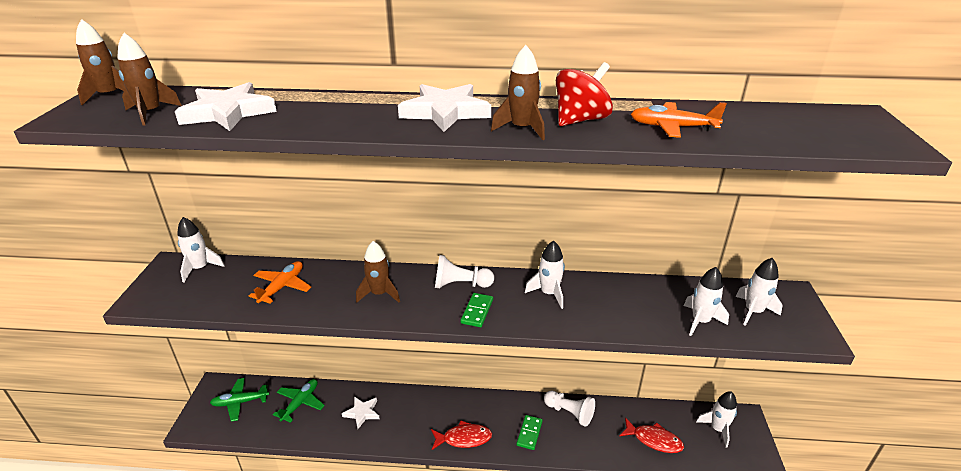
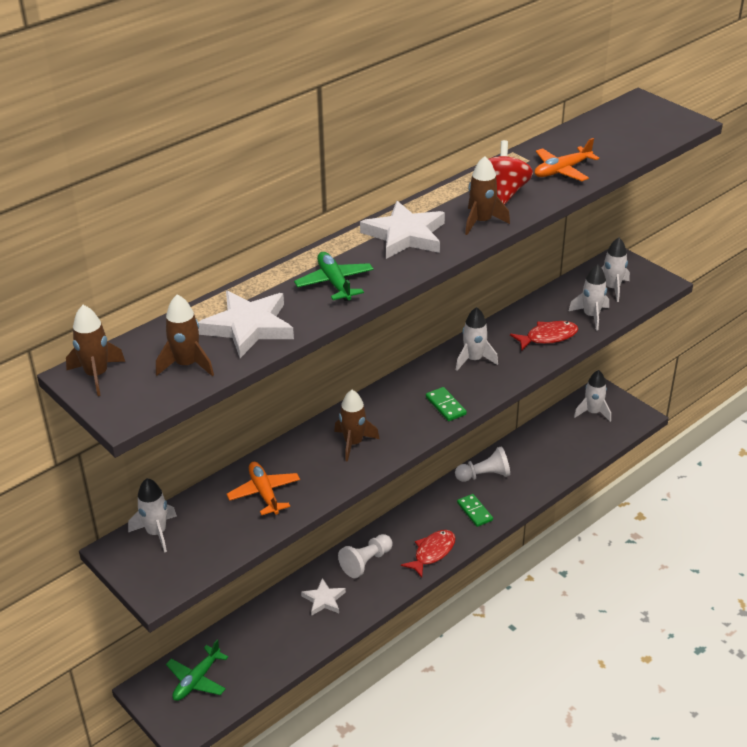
camera: 45 degrees left, 5 degrees up
(300, 403) = (256, 636): green plane -> green plane (334, 283)
(460, 285) = (402, 395): white pawn -> white pawn (366, 562)
(654, 440) = (562, 451): red fish -> red fish (548, 337)

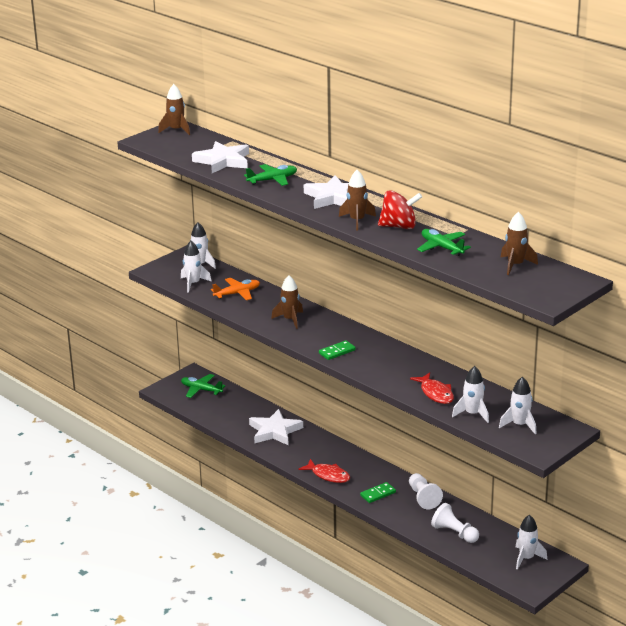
camera: 85 degrees right, 10 degrees down
(186, 365) = (186, 149): brown rocket -> brown rocket (515, 265)
(324, 599) = (275, 431): white star -> white star, size x1.66
(366, 562) = (314, 446): white pawn -> white pawn (454, 533)
(474, 359) = (396, 361): white rocket -> white rocket (193, 283)
(562, 170) = (442, 247): orange plane -> green plane

